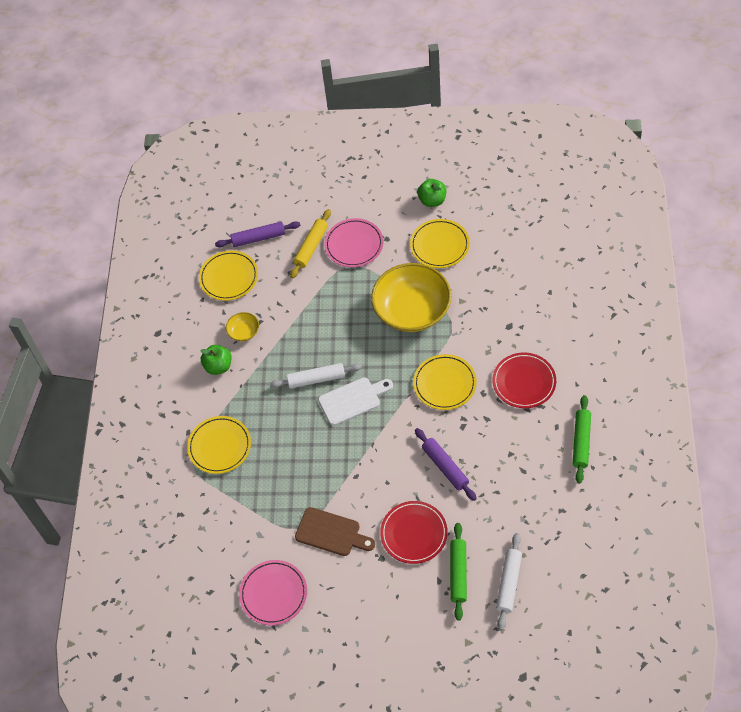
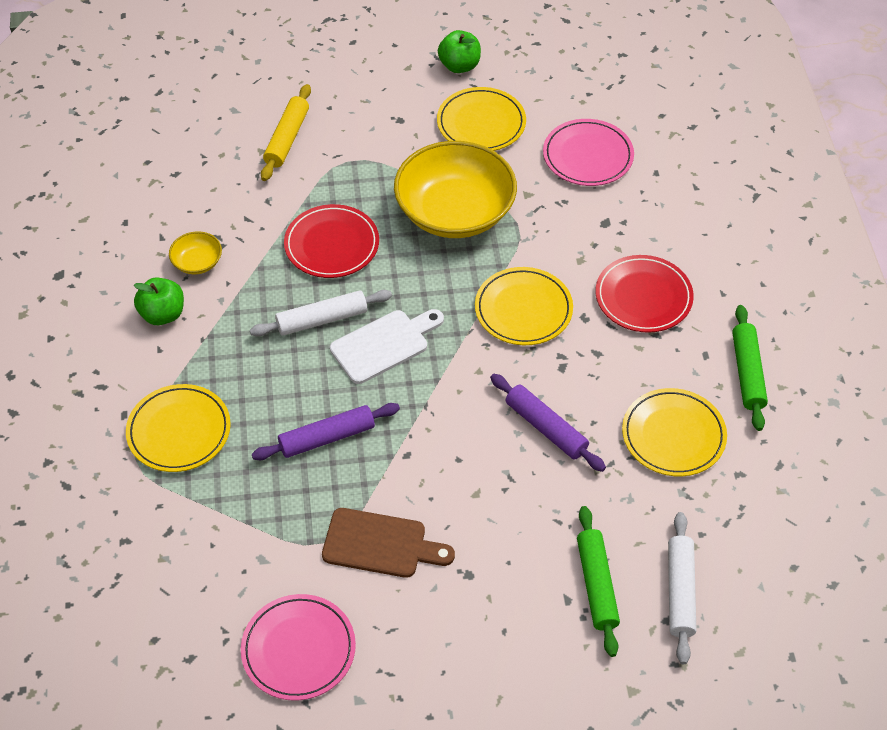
camera: 15 degrees left, 5 degrees down
(229, 277) = (164, 189): yellow plate -> yellow plate (673, 435)
(258, 238) = (203, 132): purple rolling pin -> purple rolling pin (327, 438)
(354, 245) = (352, 131): pink plate -> pink plate (588, 156)
(414, 533) = (514, 532): red plate -> red plate (332, 245)

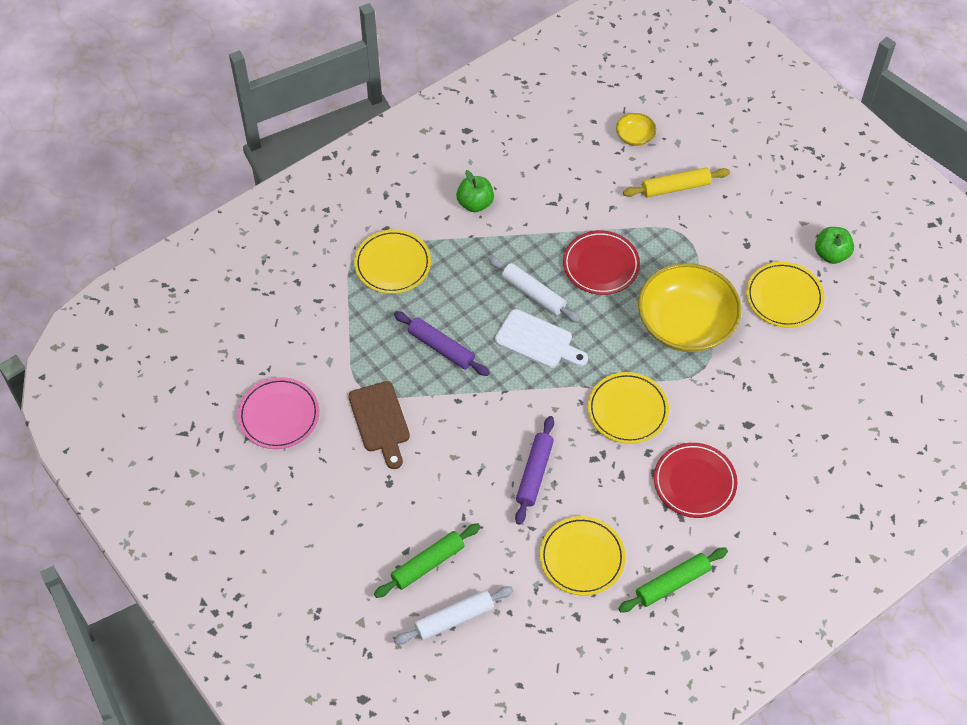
camera: 60 degrees right, 5 degrees up
(197, 262) = (530, 198): yellow bowl -> yellow bowl (635, 136)
(588, 156) = (806, 382): pink plate -> none

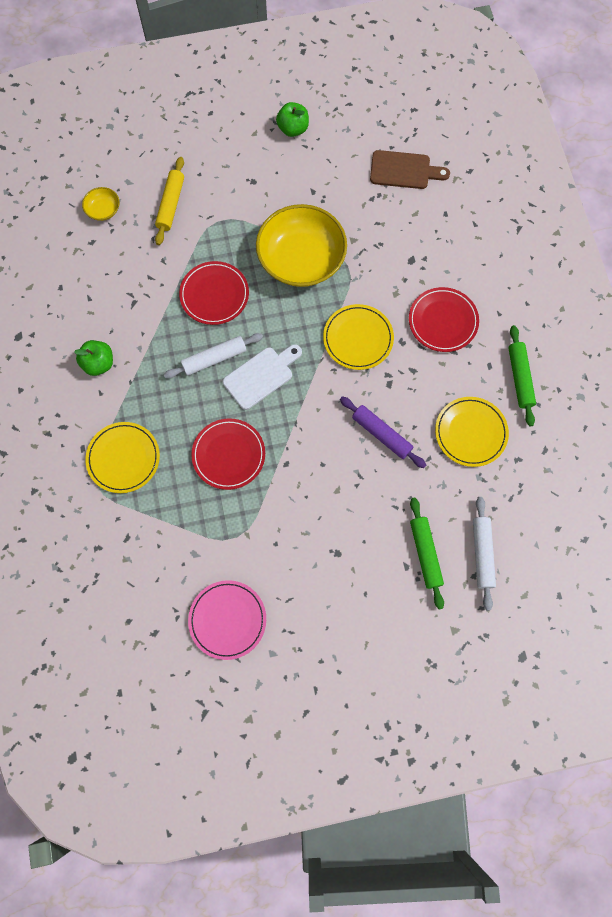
camera: 65 degrees left, 15 degrees up
(380, 421) = (275, 535): brown cutting board -> brown cutting board (404, 170)
(441, 348) = (228, 455): purple rolling pin -> red plate
(784, 297) = (313, 180): yellow plate -> none

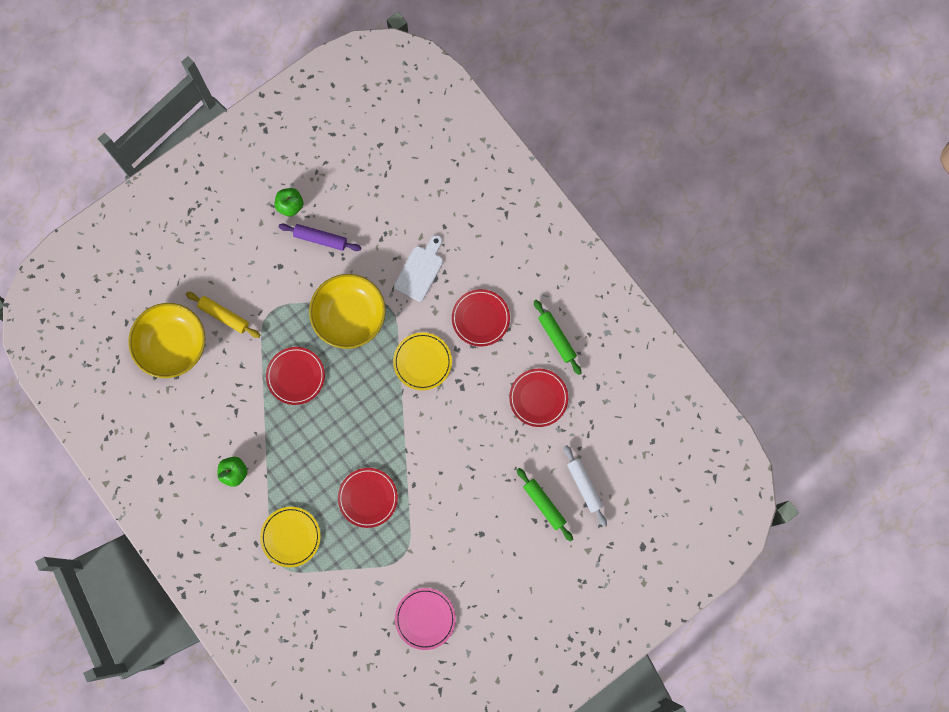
camera: 25 degrees left, 5 degrees up
(103, 210) = (172, 345): yellow bowl -> yellow bowl, size x2.36
(171, 204) = (224, 316): yellow rolling pin -> yellow rolling pin turned 45 degrees counterclockwise
(214, 359) = (321, 428): white rolling pin -> none
(261, 376) = (363, 425): white cutting board -> white cutting board (420, 270)
(381, 434) = (473, 429): purple rolling pin -> purple rolling pin (320, 239)
(404, 170) = (395, 203): brown cutting board -> none
(470, 432) = (538, 398): yellow plate -> red plate

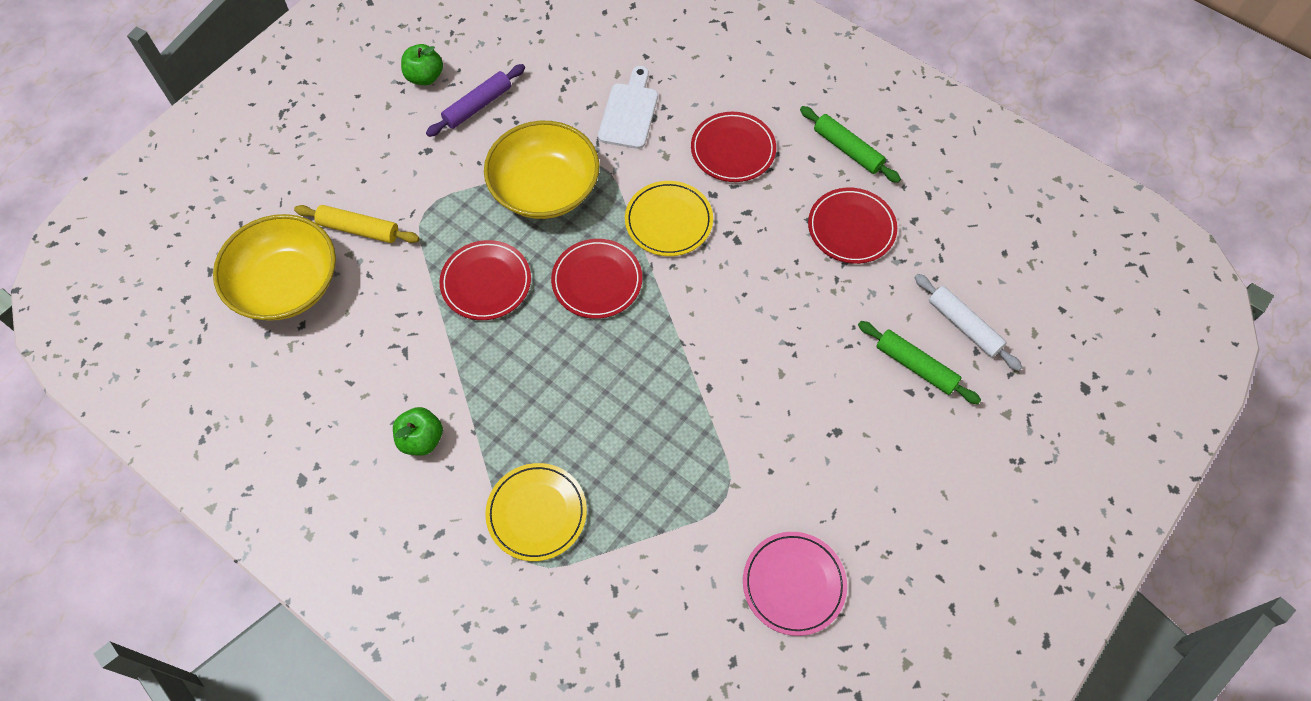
camera: 15 degrees left, 15 degrees down
(320, 239) = (478, 106): purple rolling pin -> purple rolling pin turned 45 degrees counterclockwise
(368, 498) = (644, 423): red plate -> red plate (597, 281)

